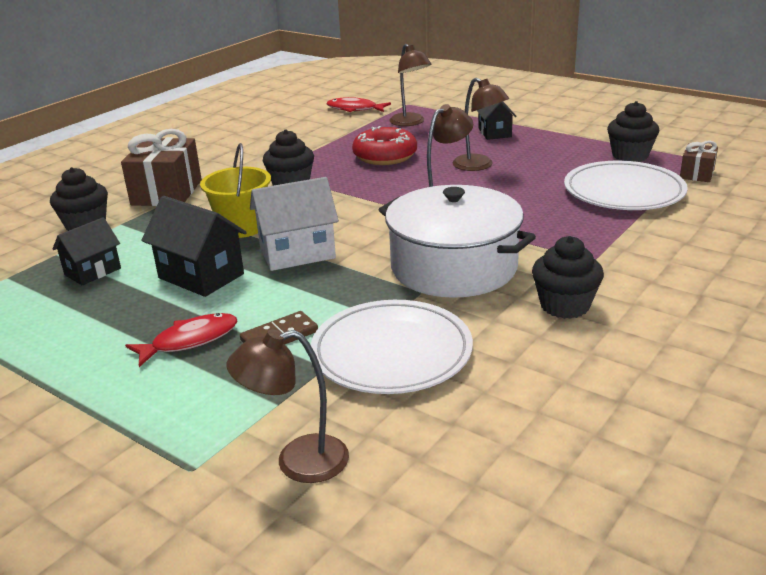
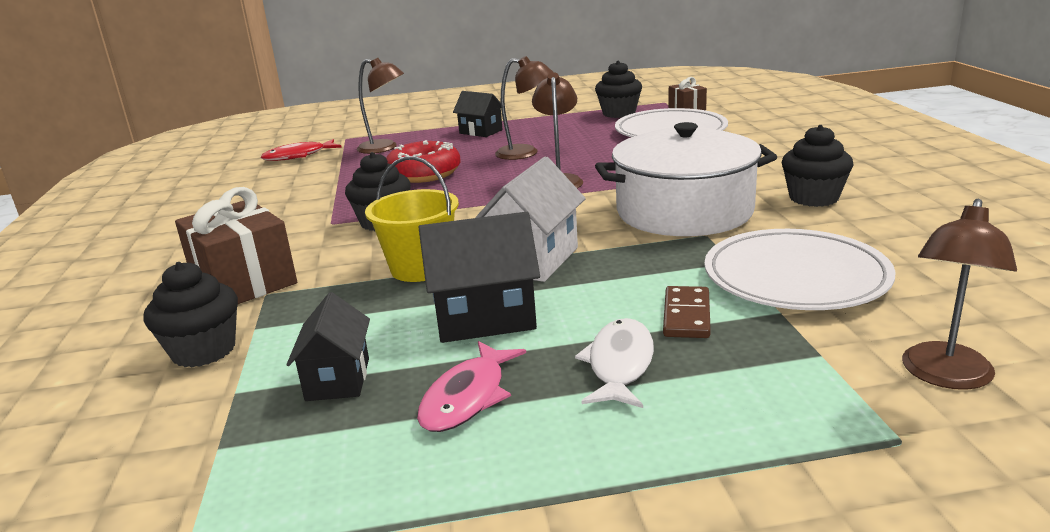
camera: 45 degrees left, 5 degrees down
(109, 313) = (468, 397): none -> pink fish
(190, 341) = (620, 365): red fish -> white fish

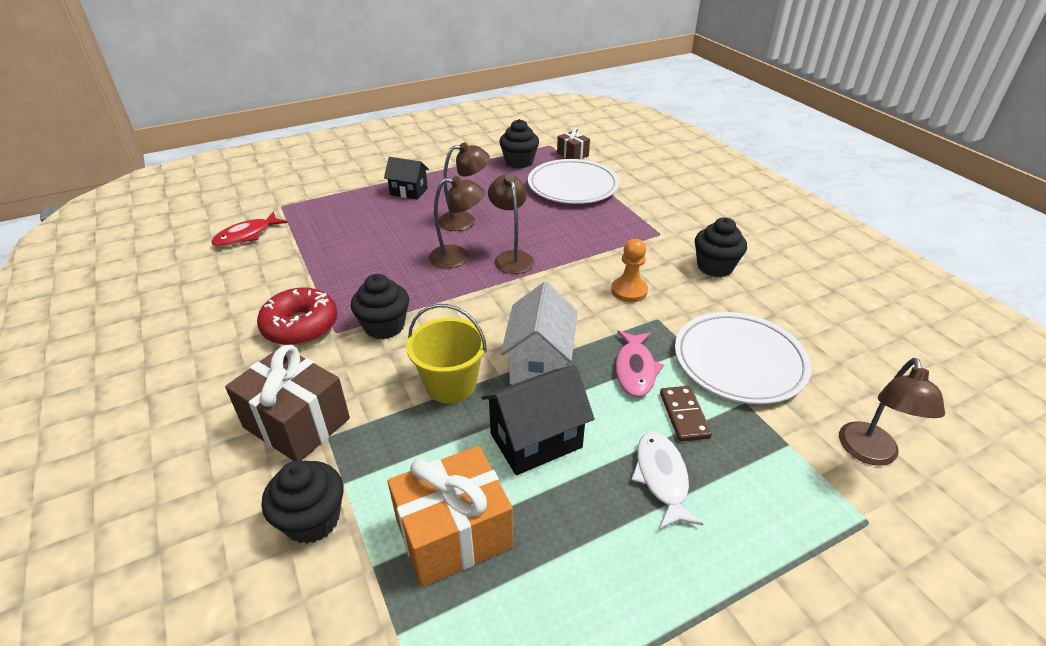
camera: 20 degrees left, 15 degrees up
(338, 379) = (454, 533): black house -> orange gift
(385, 148) = (329, 219): brown lamp -> brown lamp (458, 257)
(424, 174) = (387, 255): red donut -> red donut (300, 326)
(468, 397) = (568, 534): pink fish -> pink fish (635, 369)
(684, 211) = (629, 291): white pot -> orange pawn

